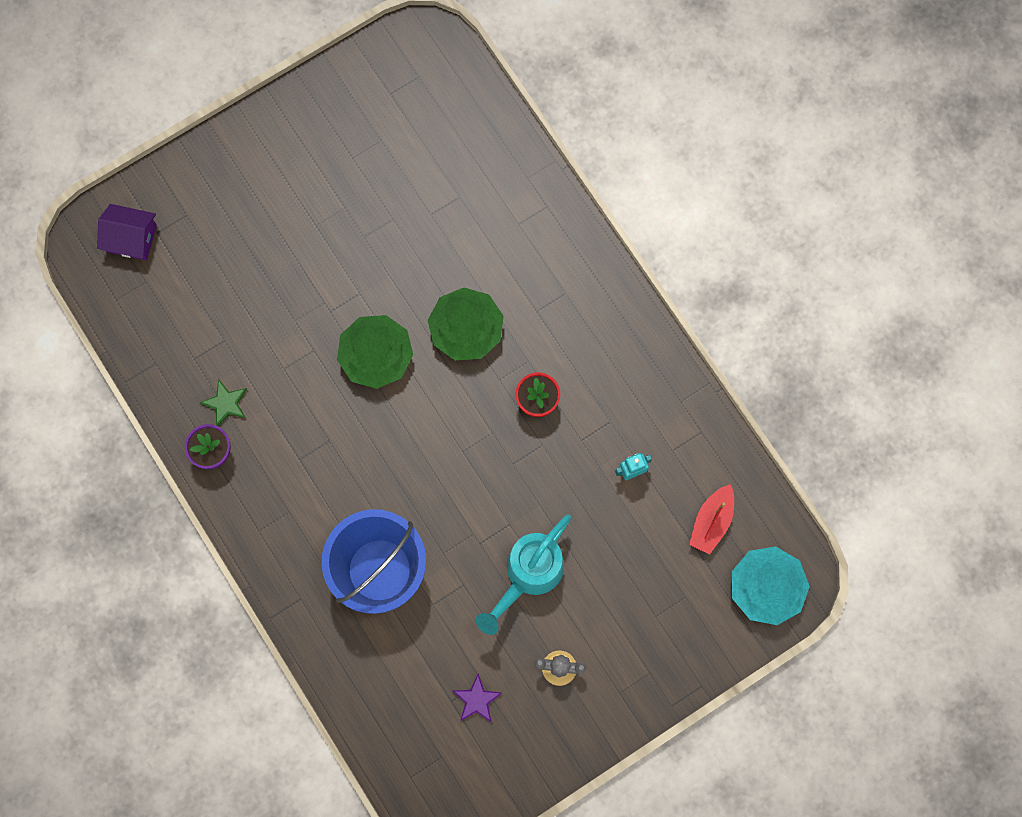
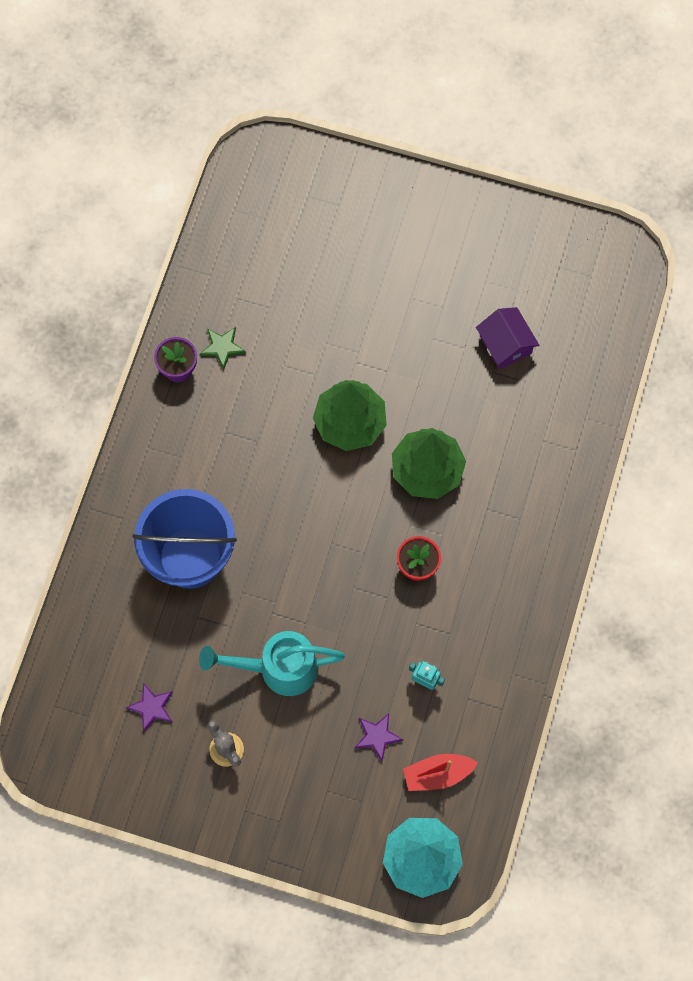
camera: 50 degrees right, 5 degrees down
(131, 238) = (287, 183): purple house -> purple house (505, 344)
(645, 543) = (377, 736): none -> purple star

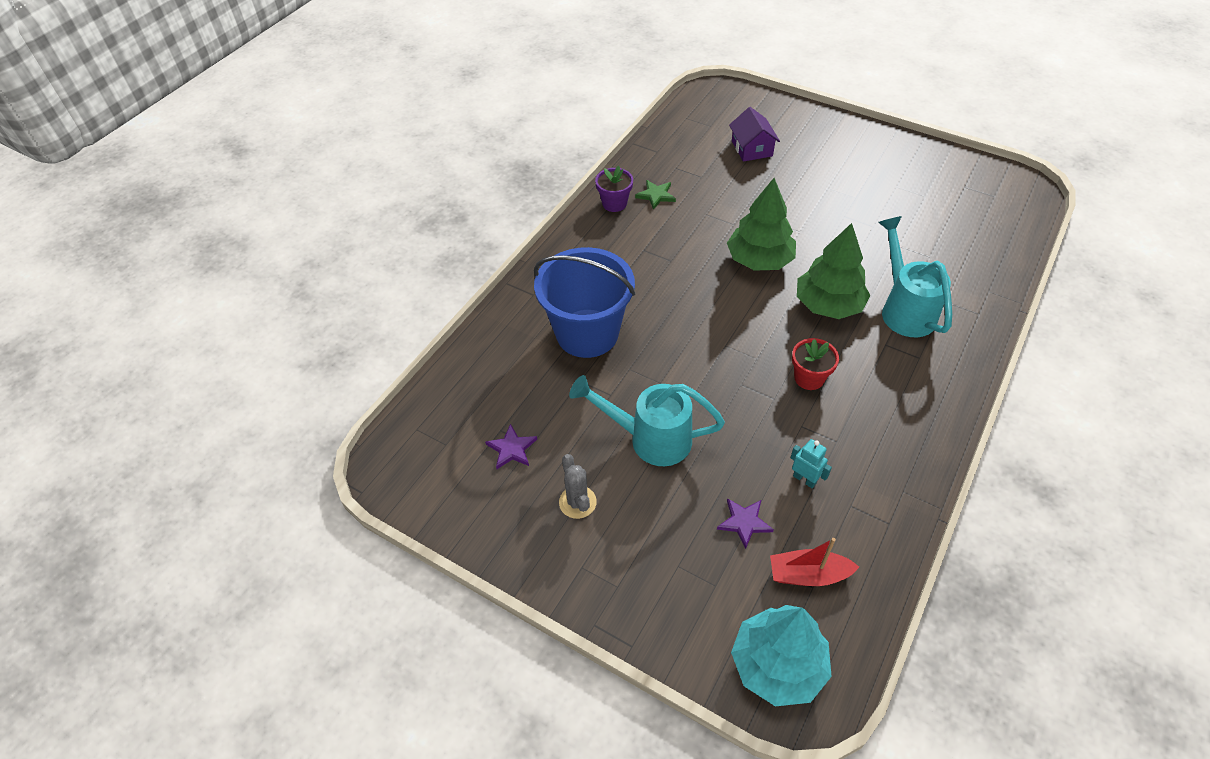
camera: 15 degrees right, 20 degrees down
(502, 459) = (904, 308): none -> turquoise watering can
(505, 344) = (912, 229): purple house -> purple house (752, 148)

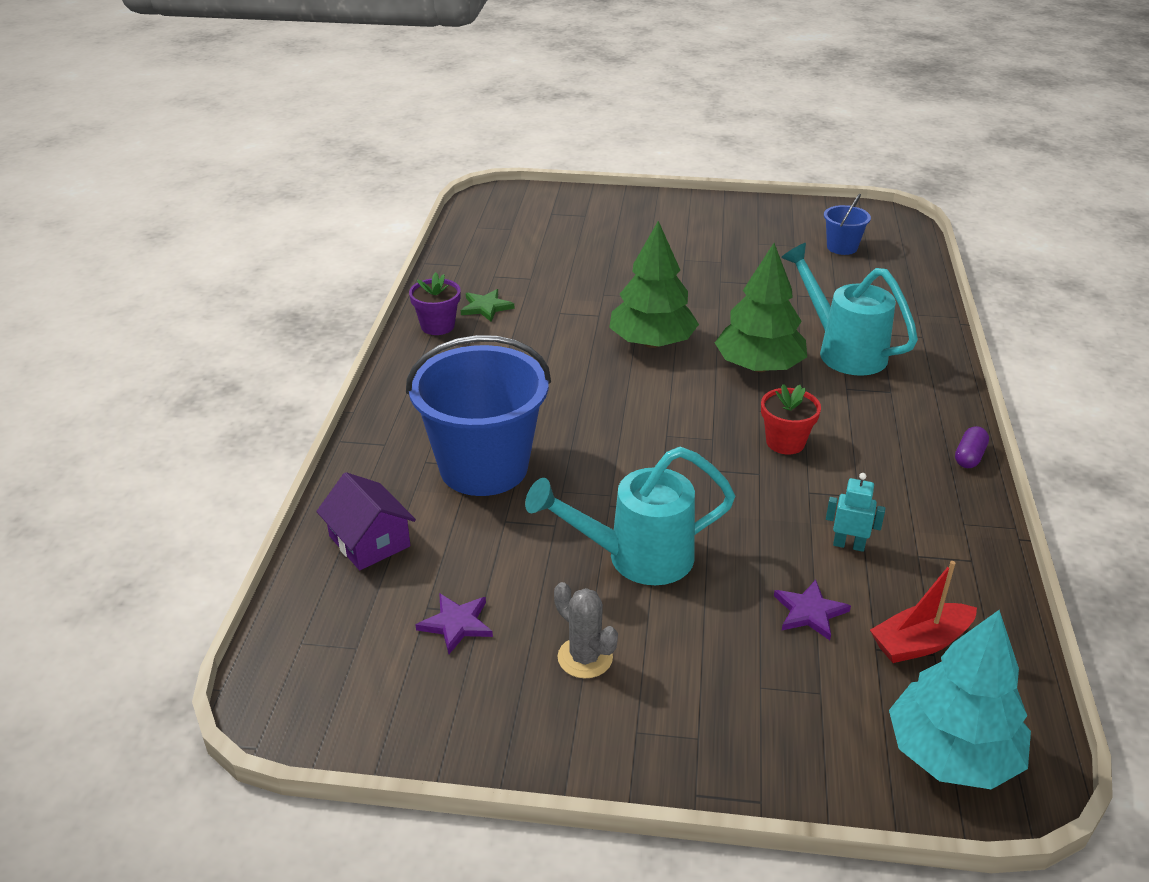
camera: 25 degrees left, 15 degrees down
(752, 148) = (574, 240): purple house -> purple house (369, 541)
(945, 435) = (969, 457): none -> purple capsule
(964, 208) = (842, 247): none -> blue bucket

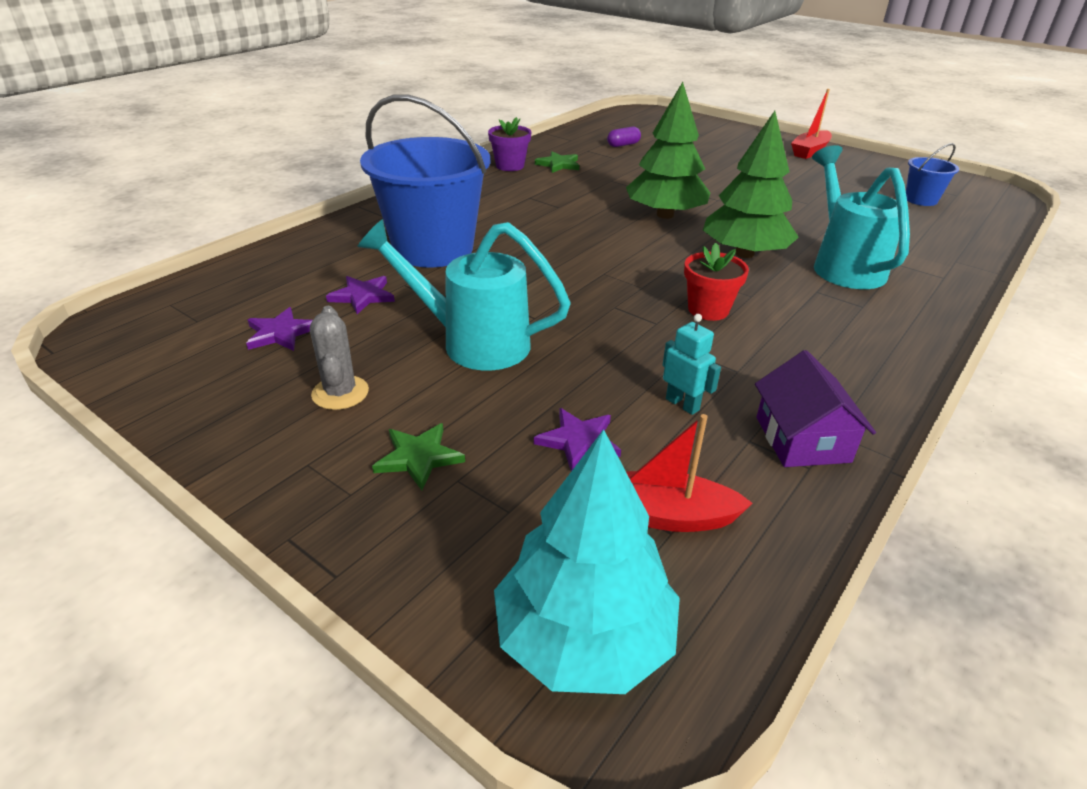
camera: 30 degrees right, 0 degrees up
(369, 541) = (296, 264): purple house -> purple house (802, 439)
(482, 551) = (362, 296): none -> purple star
(704, 210) = (809, 151): none -> red boat
(713, 683) = (419, 457): none -> green star
(969, 457) = (900, 381): purple capsule -> purple capsule (623, 145)

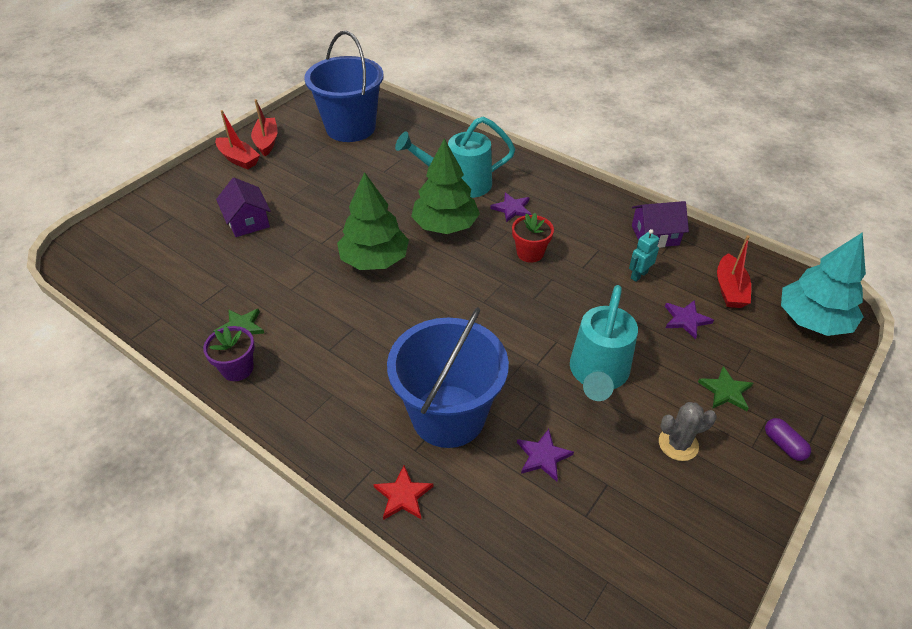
camera: 90 degrees left, 10 degrees up
(281, 333) = (612, 504): purple star -> purple star (512, 209)
(349, 228) = (403, 495): none -> red star
(623, 145) = (190, 275): purple capsule -> purple capsule (783, 445)
(708, 160) = (247, 221): none -> purple house
(852, 161) = (267, 142): none -> red boat
(921, 200) = (350, 128): blue bucket -> blue bucket, size x2.20

